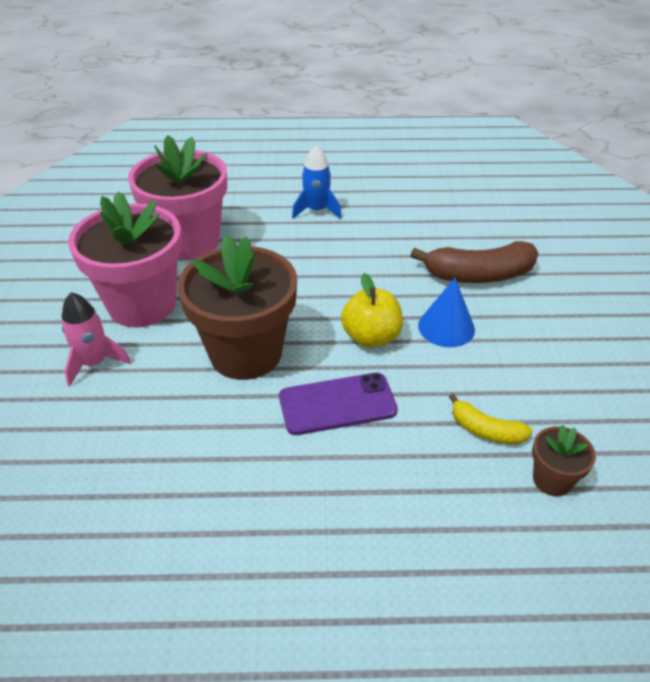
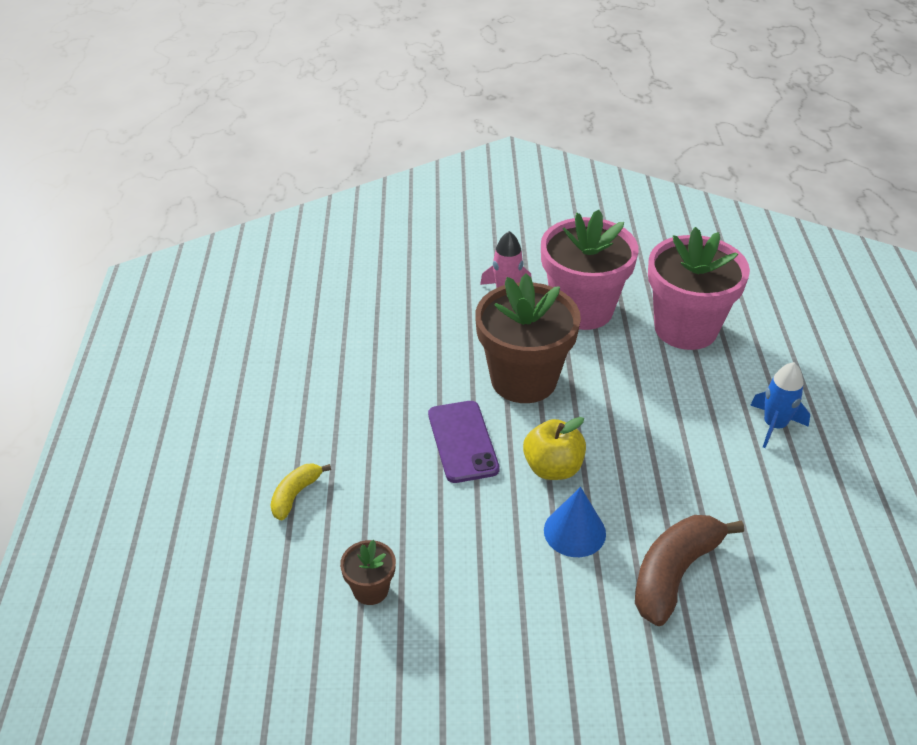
camera: 90 degrees right, 0 degrees up
(478, 275) = (674, 574): brown banana -> brown banana turned 45 degrees clockwise
(485, 430) = (430, 547): yellow banana -> yellow banana (295, 495)

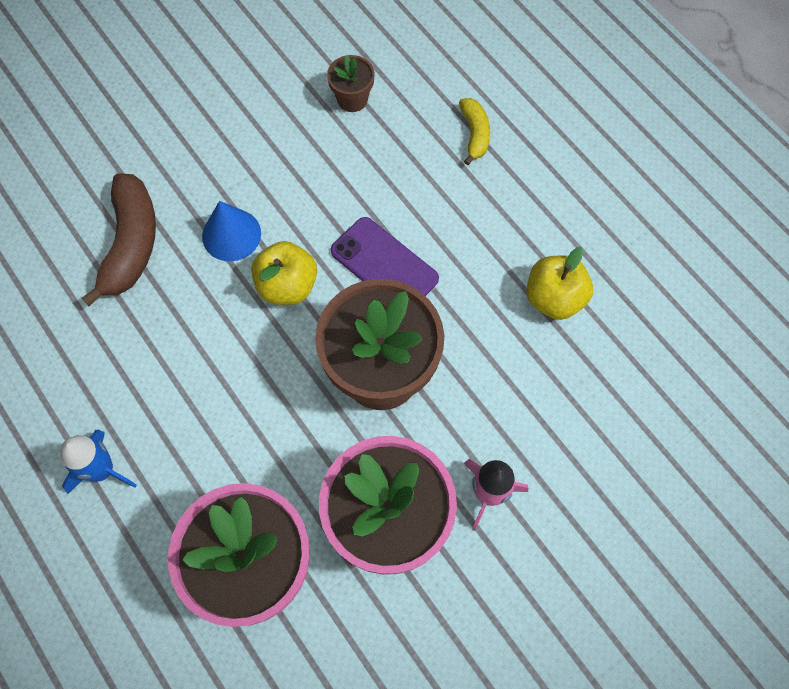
camera: 145 degrees right, 25 degrees up
(359, 359) = (554, 298): none -> yellow apple

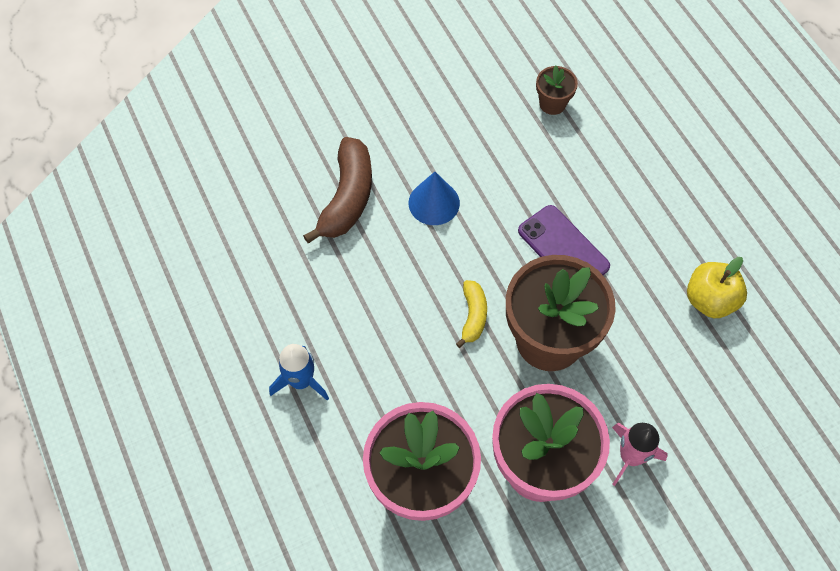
camera: 10 degrees right, 5 degrees down
(287, 286) = (476, 253): yellow apple -> none
(474, 134) = (656, 149): yellow banana -> yellow banana (473, 316)

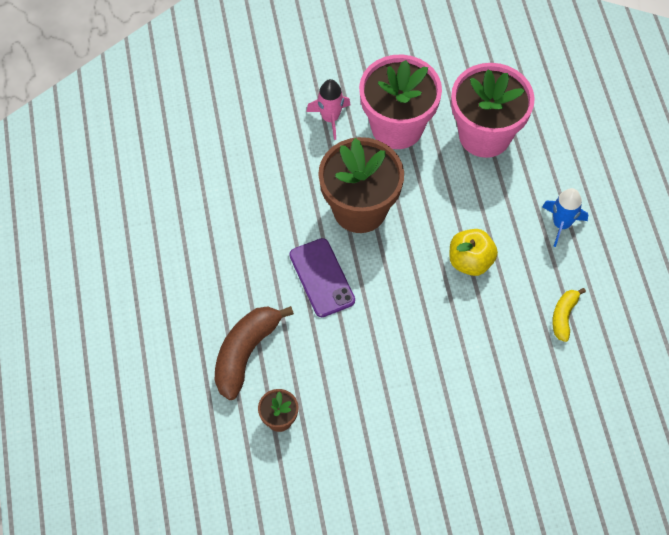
camera: 165 degrees left, 0 degrees up
(347, 198) = (496, 369): brown banana -> brown banana (246, 353)
(434, 203) = (420, 346): blue cone -> none
(473, 316) = (414, 241): yellow banana -> yellow banana (564, 316)
(710, 300) = (221, 208): yellow apple -> yellow apple (470, 261)

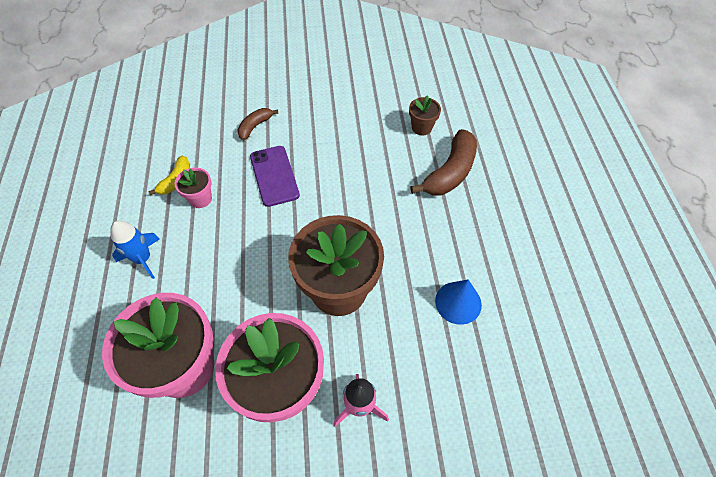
camera: 175 degrees left, 5 degrees down
(244, 206) = (458, 302): none -> blue cone
(322, 278) = (382, 227): purple phone -> purple phone (274, 176)
(470, 261) = (242, 231): yellow apple -> none
(494, 403) = (255, 126): none -> brown banana
(527, 295) = (200, 199): none -> pink flower pot

